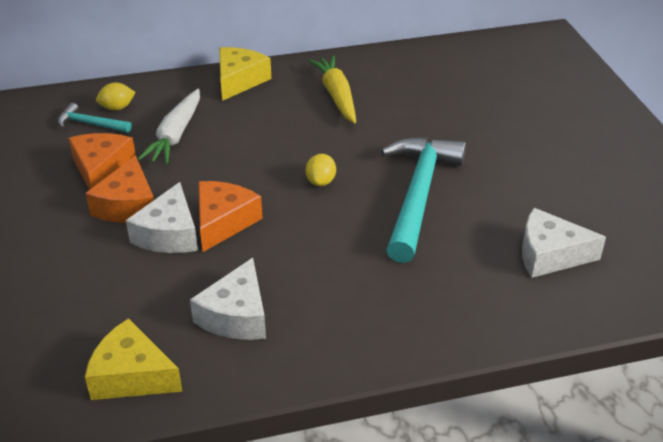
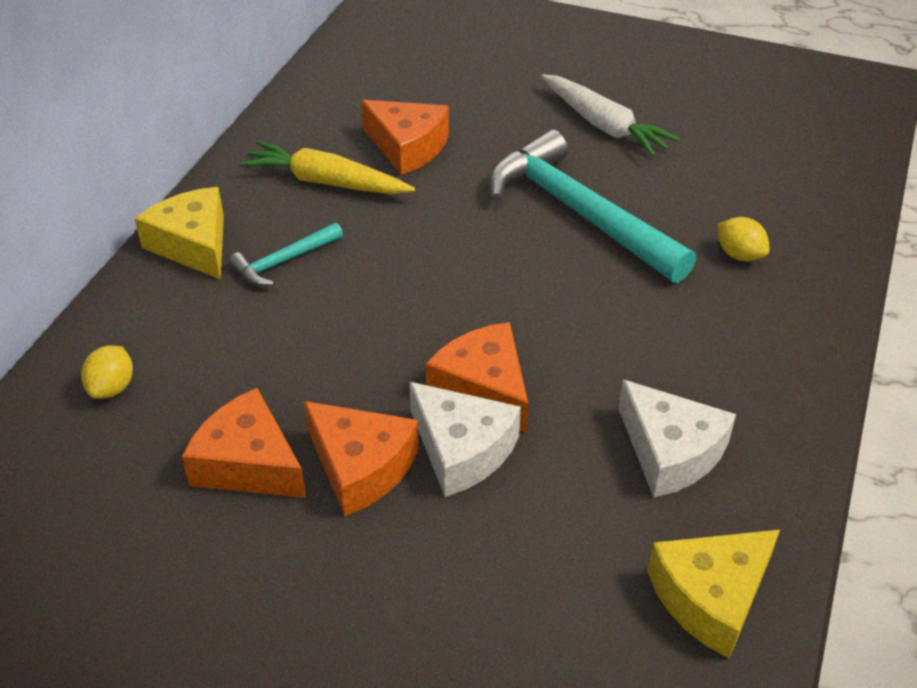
camera: 55 degrees left, 5 degrees up
(90, 124) = (120, 432): turquoise hammer -> turquoise hammer (284, 261)
(175, 135) = (250, 356): white carrot -> white carrot (604, 126)
(321, 181) = (484, 272): yellow lemon -> yellow lemon (739, 255)
(402, 107) = (407, 147): none -> orange cheese
(549, 255) = (751, 177): white cheese -> none

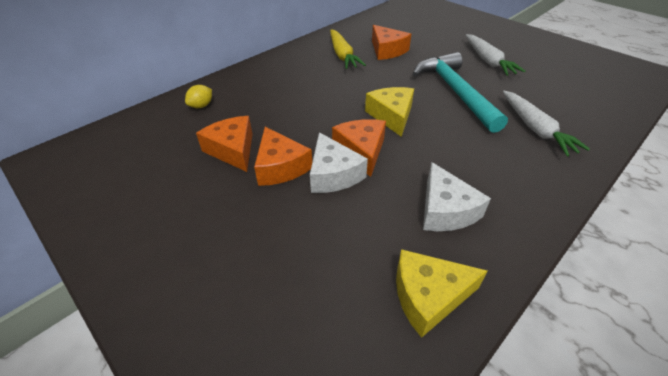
camera: 25 degrees right, 0 degrees up
(193, 244) = (272, 65): yellow cheese -> yellow cheese (391, 116)
(284, 261) = (304, 79): turquoise hammer -> none
(326, 182) = (342, 55): yellow carrot -> yellow carrot turned 150 degrees counterclockwise
(739, 255) = (535, 129): yellow lemon -> white carrot

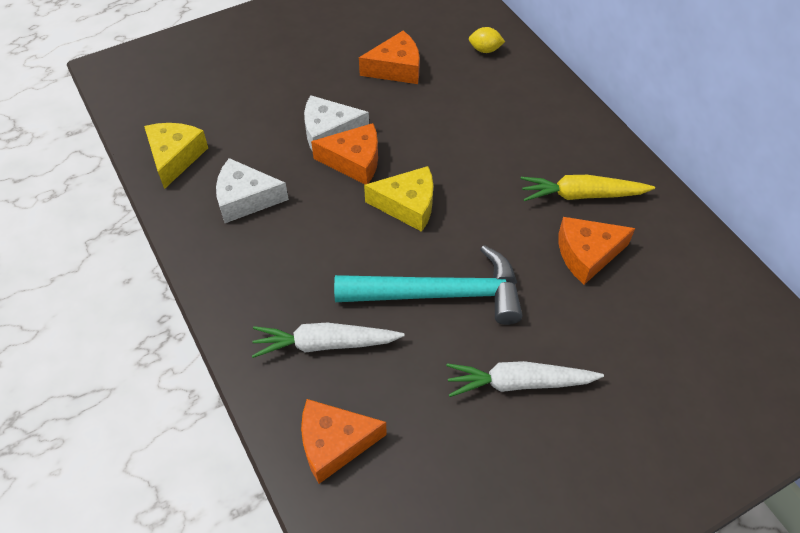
camera: 105 degrees right, 10 degrees up
(201, 106) = (485, 50): yellow lemon -> yellow lemon turned 45 degrees counterclockwise
(280, 167) = (356, 98): orange cheese -> orange cheese (334, 443)

